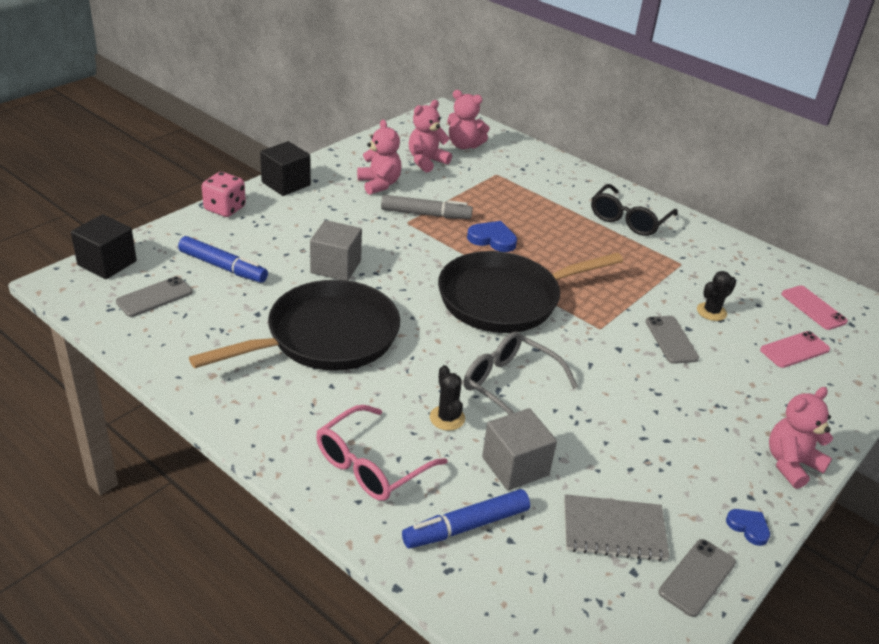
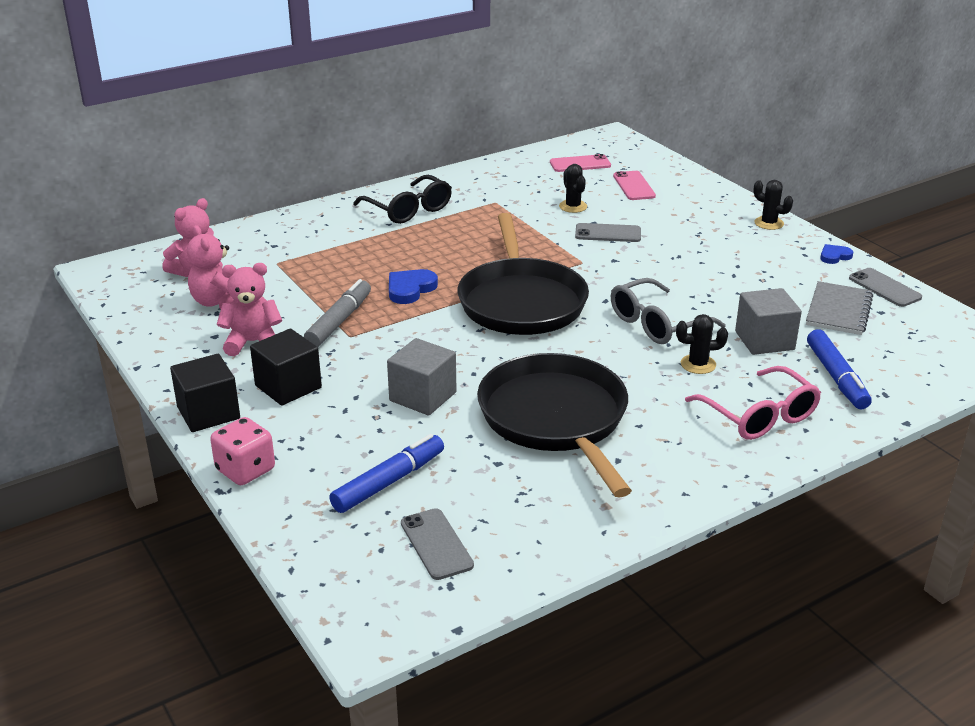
camera: 70 degrees left, 5 degrees down
(107, 263) = (337, 586): black cube -> black cube (288, 386)
(791, 464) = (769, 223): pink teddy bear -> black cactus

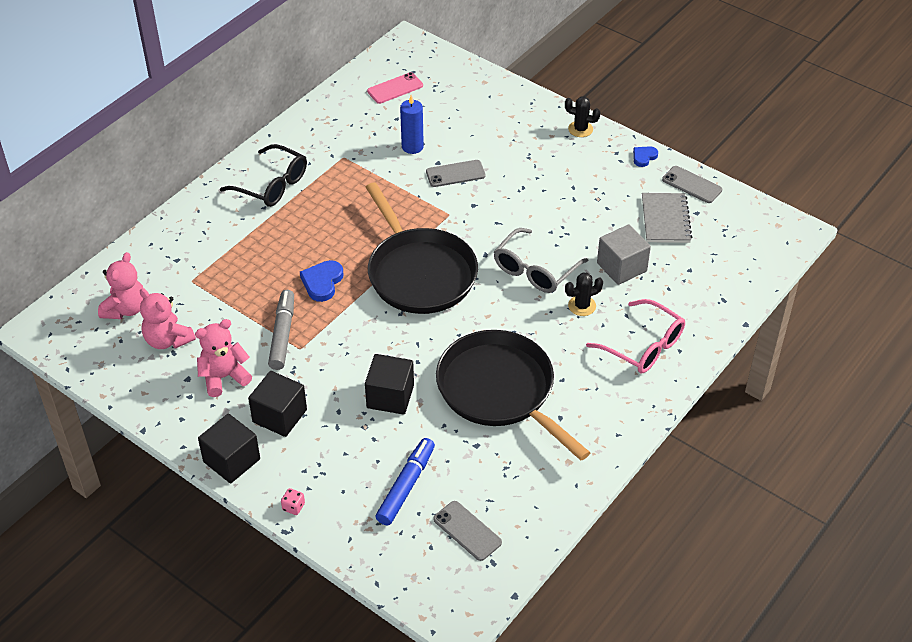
camera: 20 degrees left, 15 degrees up
(245, 470) = (293, 507): pink dice -> pink dice, size x0.50
(423, 396) = (390, 396): grey cube -> black cube
(573, 206) = (412, 147): black cactus -> blue candle
(633, 186) = (453, 107): pink phone -> none
(836, 377) = (685, 292): blue marker -> none

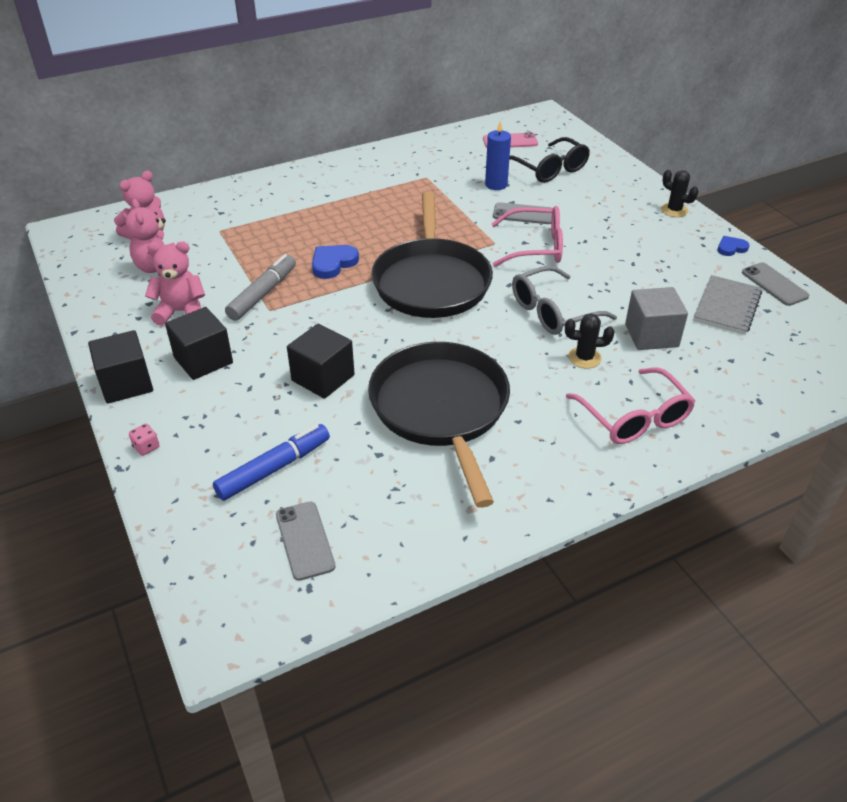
camera: 25 degrees right, 5 degrees down
(272, 185) = (347, 181): black glasses -> black glasses (549, 169)
(485, 207) = (535, 247): none -> pink glasses

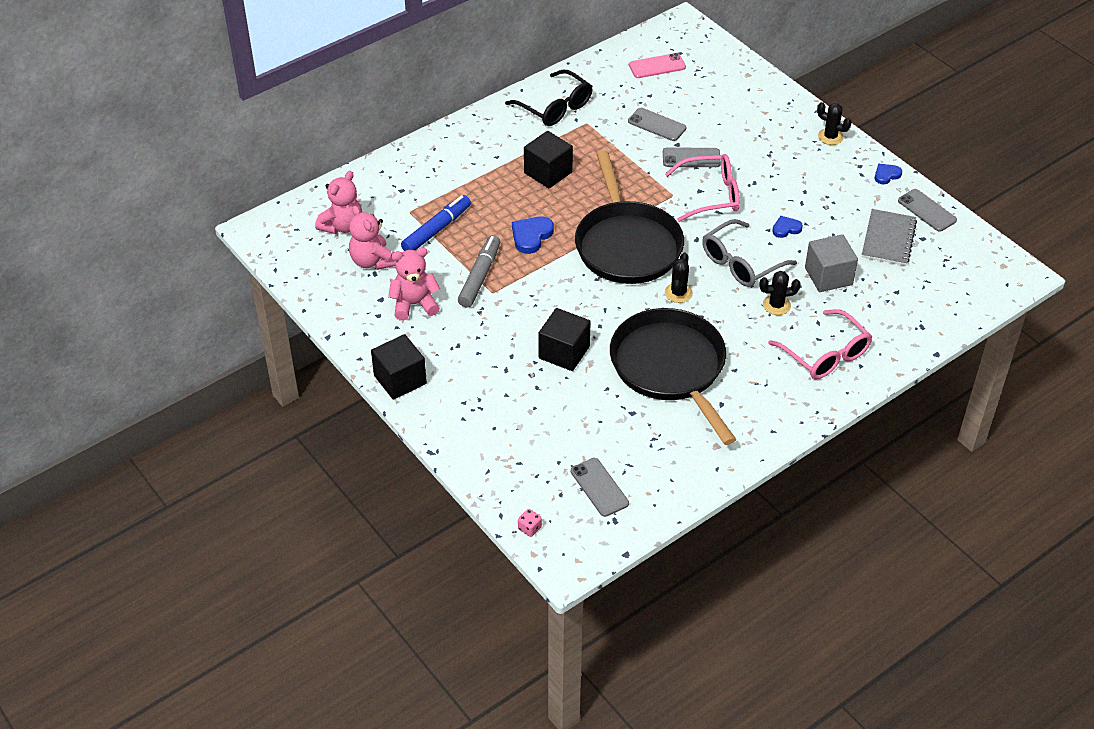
camera: 10 degrees left, 5 degrees up
(146, 447) = (444, 432): pink dice -> pink dice (529, 528)
(203, 360) = (455, 349): black cube -> black cube (548, 172)
(274, 468) = (554, 435): blue marker -> blue marker (436, 230)
(474, 333) = (678, 293): none -> black cactus
(496, 185) = (657, 125): blue candle -> grey phone
(549, 169) = (704, 99): black glasses -> black glasses (555, 107)
(611, 285) = (786, 228): none -> blue heart

